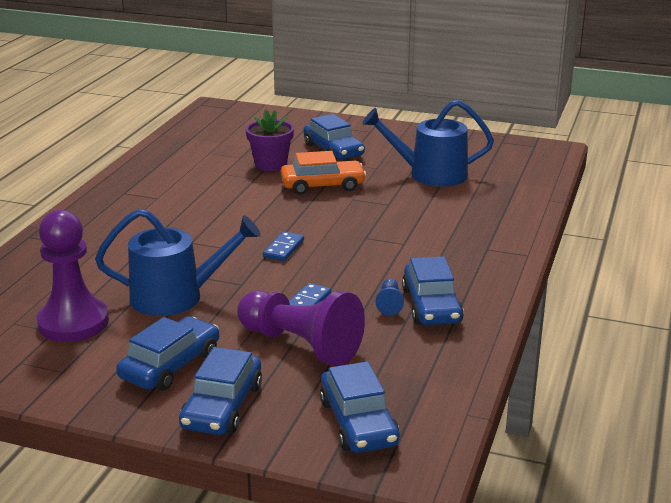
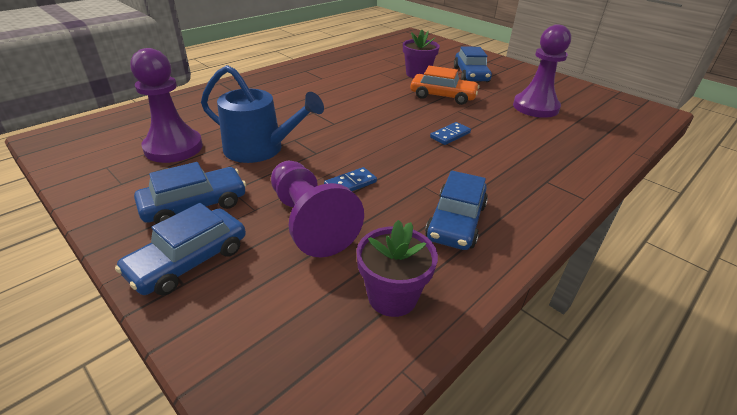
camera: 25 degrees right, 10 degrees up
(283, 248) = (373, 134): blue domino -> blue domino (450, 135)
(358, 422) = (283, 332): blue car -> none
(389, 304) = (418, 207): blue pawn -> none
(422, 374) = (392, 296): none -> purple flower pot
(431, 174) = (535, 107): blue watering can -> purple pawn

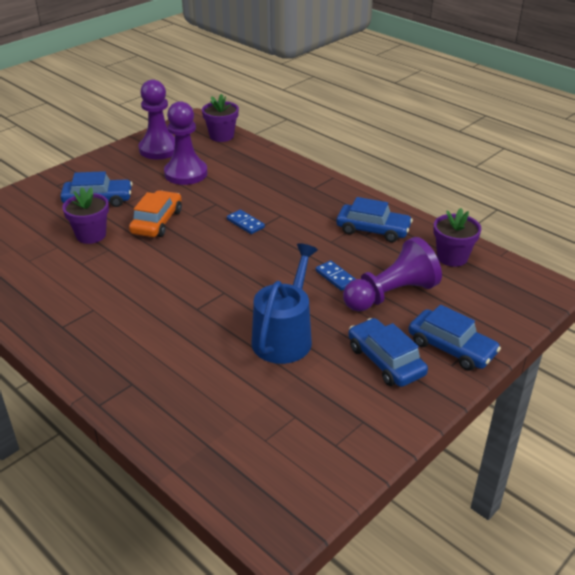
camera: 90 degrees left, 0 degrees up
(173, 148) = (289, 402): purple pawn -> purple pawn (159, 149)
(633, 125) = (221, 136): none -> purple flower pot

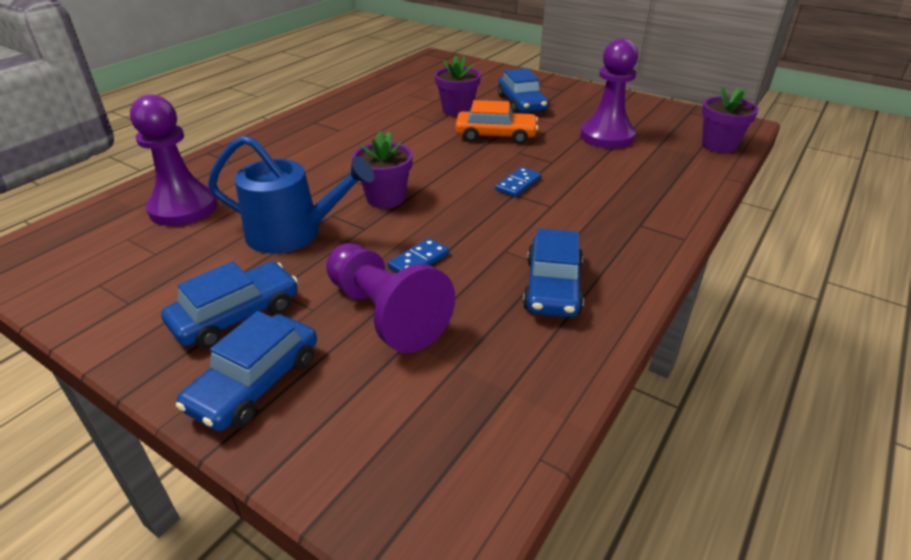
camera: 80 degrees right, 0 degrees up
(159, 149) = (649, 116): purple pawn -> purple pawn (183, 208)
(452, 257) = (506, 382): purple flower pot -> purple flower pot (386, 198)

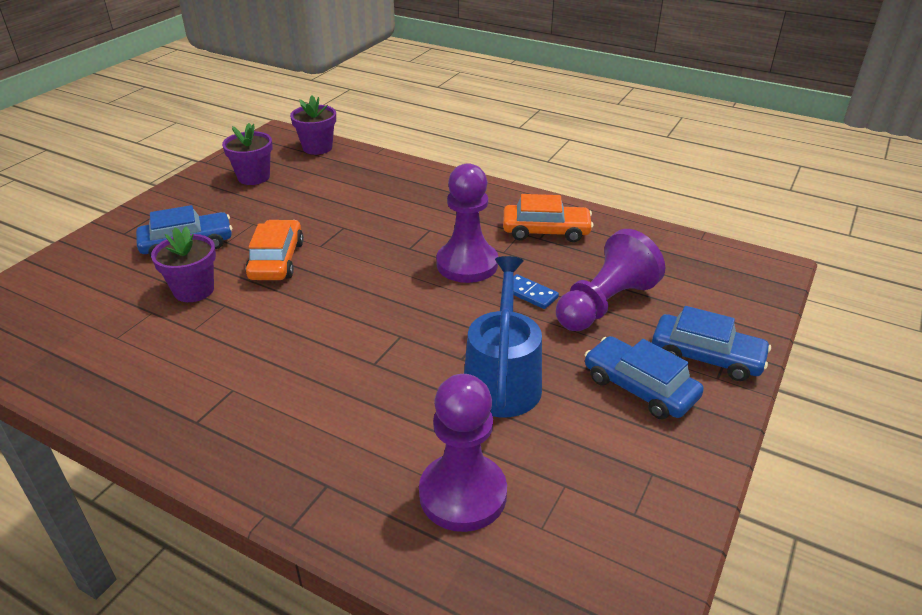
camera: 95 degrees left, 0 degrees up
(386, 198) = (423, 324): purple flower pot -> purple flower pot (253, 177)
(518, 184) = (390, 246): blue domino -> none
(552, 286) = (546, 231): blue car -> orange car
(607, 136) = (290, 196): purple pawn -> purple pawn (467, 264)

